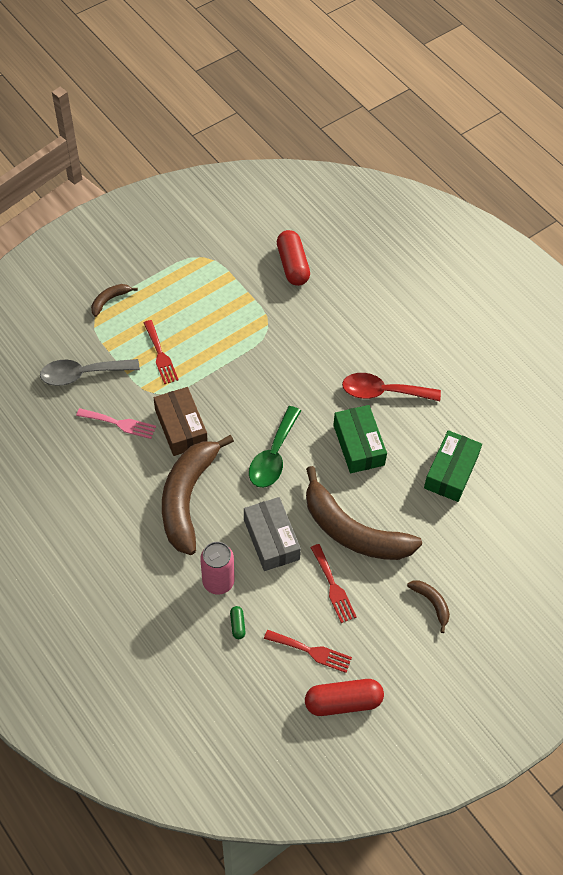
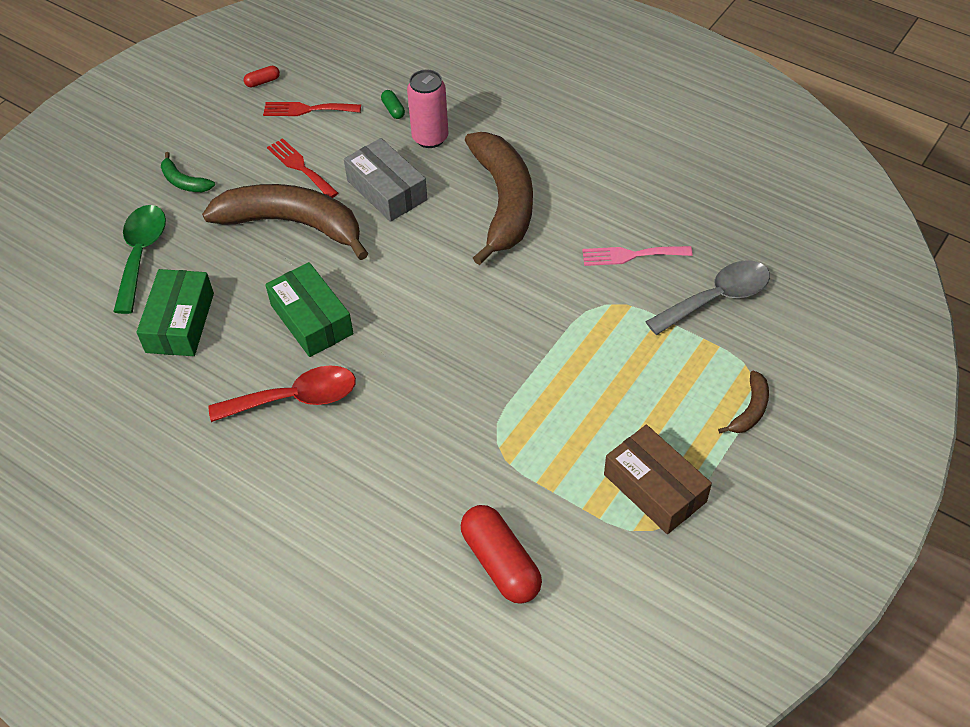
camera: 165 degrees right, 5 degrees down
(160, 355) = (630, 354): red fork -> none
(181, 427) = (552, 273): brown box -> brown box (654, 488)
(273, 456) = (419, 275): green spoon -> green spoon (141, 254)
(343, 702) = (262, 82): red capsule -> red capsule, size x0.45
(431, 603) = (184, 182): brown banana -> green banana

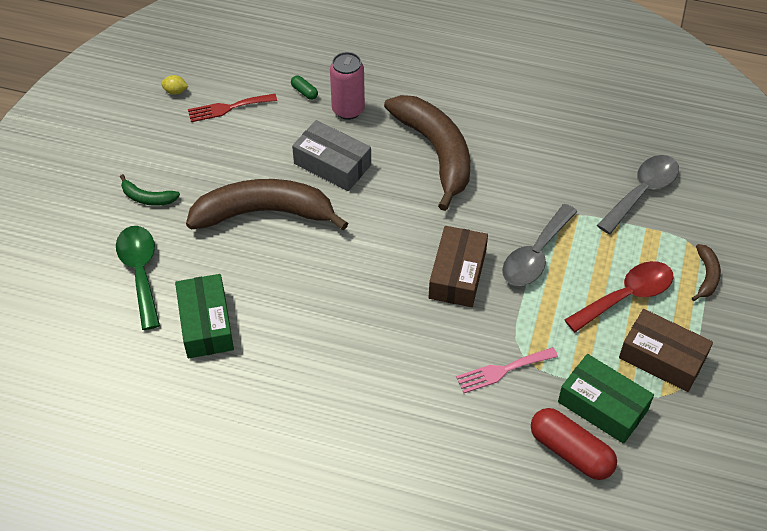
camera: 20 degrees left, 0 degrees up
(262, 82) = (175, 91): red capsule -> yellow lemon
(295, 398) = (339, 363): red spoon -> red spoon (626, 296)
(300, 167) = (247, 161): red fork -> none
(311, 319) = (321, 292): green box -> green box (602, 406)
(465, 337) = (457, 274): none -> brown box
(561, 338) = (535, 255): none -> grey spoon
(631, 255) = (560, 173): pink fork -> pink fork (502, 370)

